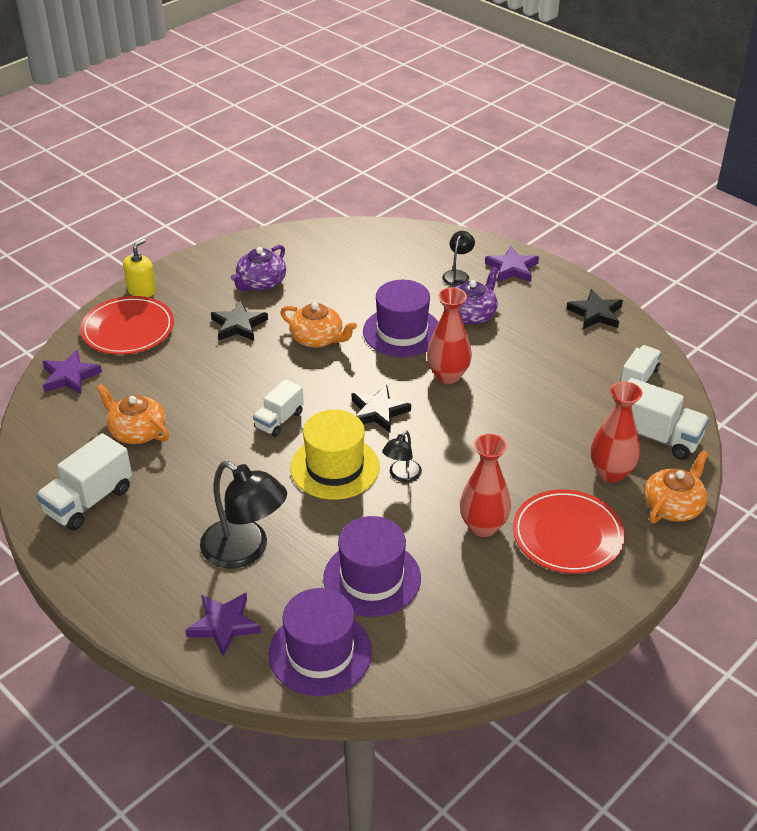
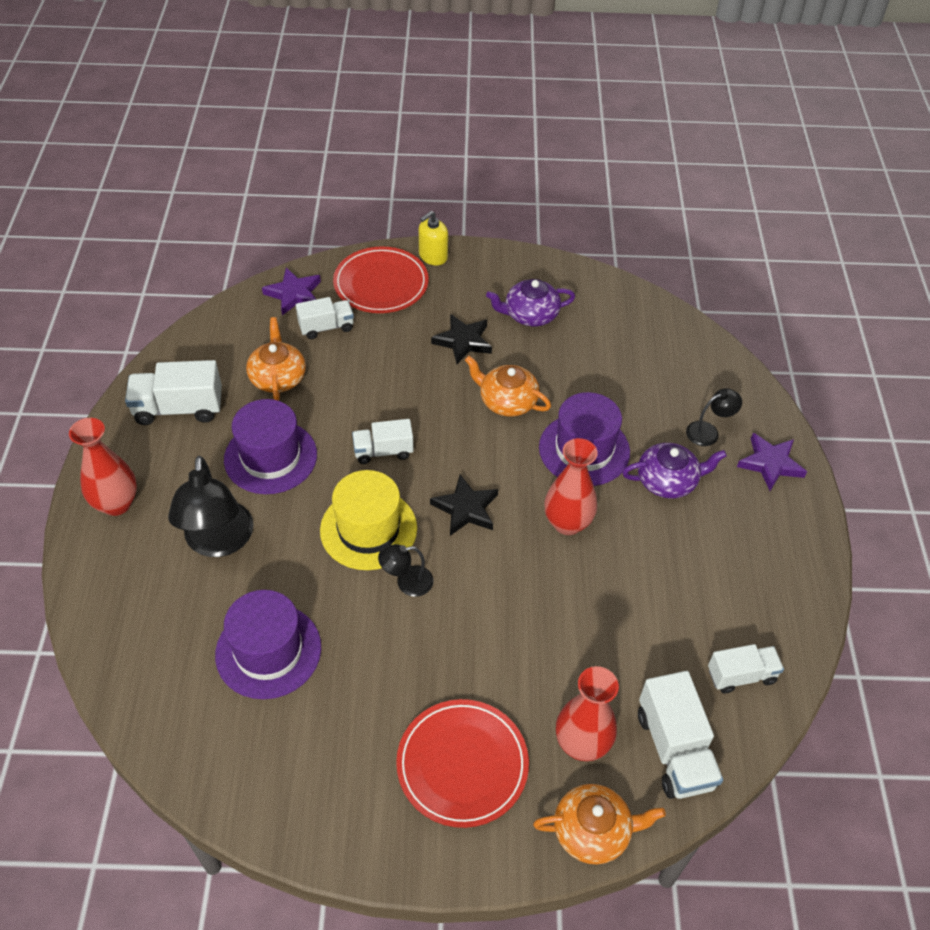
camera: 45 degrees right, 10 degrees up
(127, 379) = (326, 327): none -> white truck
(142, 290) = (433, 256): yellow soap dispenser -> yellow soap dispenser turned 150 degrees clockwise
(224, 625) = (129, 589): purple star -> none
(317, 338) = (507, 401): orange teapot -> orange teapot turned 135 degrees clockwise
(320, 652) = (156, 676): purple hat -> purple hat (270, 457)
(483, 526) = (407, 688): red vase -> red vase (116, 504)
(595, 313) = (790, 574): black star -> none

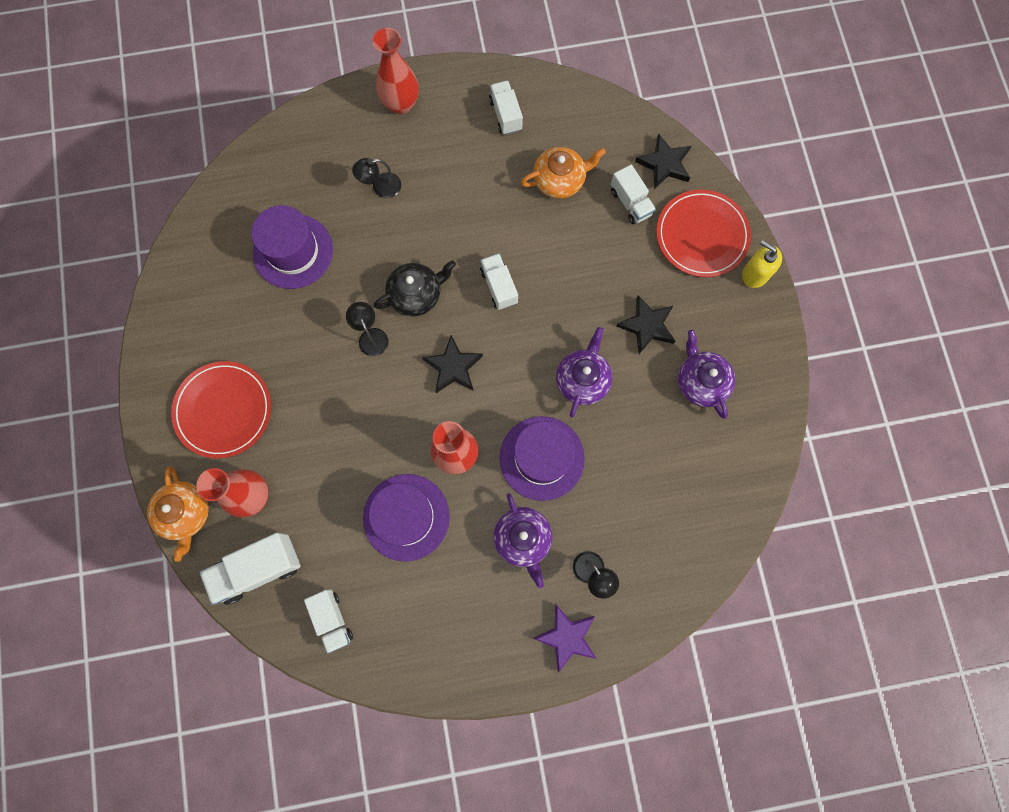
camera: 80 degrees right, 25 degrees up
(179, 408) = (505, 115): white truck -> white truck, size x0.65
(218, 542) = (381, 187): black lamp -> black lamp, size x0.51
(270, 457) = (472, 200): purple hat -> purple hat (406, 517)
(294, 294) = (664, 164): purple star -> black star
(368, 529) = (416, 294): yellow hat -> black teapot
(507, 401) = (582, 379): orange teapot -> purple teapot

